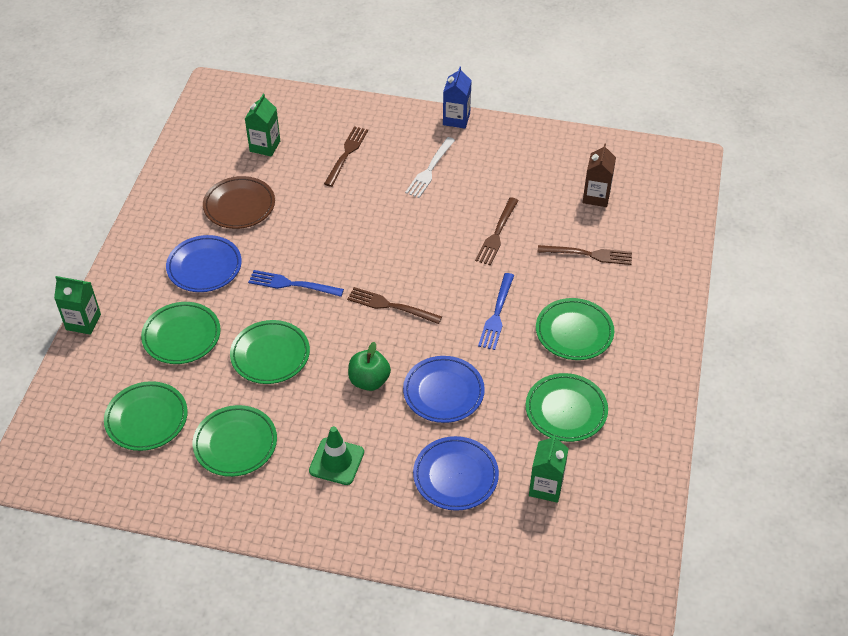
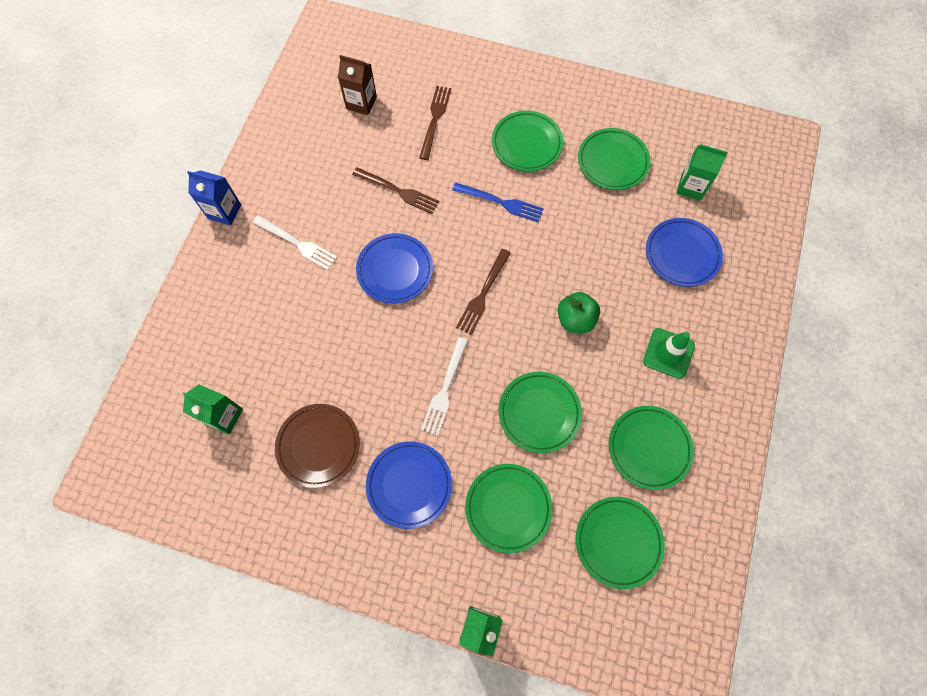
camera: 85 degrees left, 20 degrees up
(291, 284) = (445, 390): blue fork -> white fork
(346, 154) = (255, 325): brown fork -> none
(443, 392) = (590, 256): blue plate -> blue plate (395, 270)

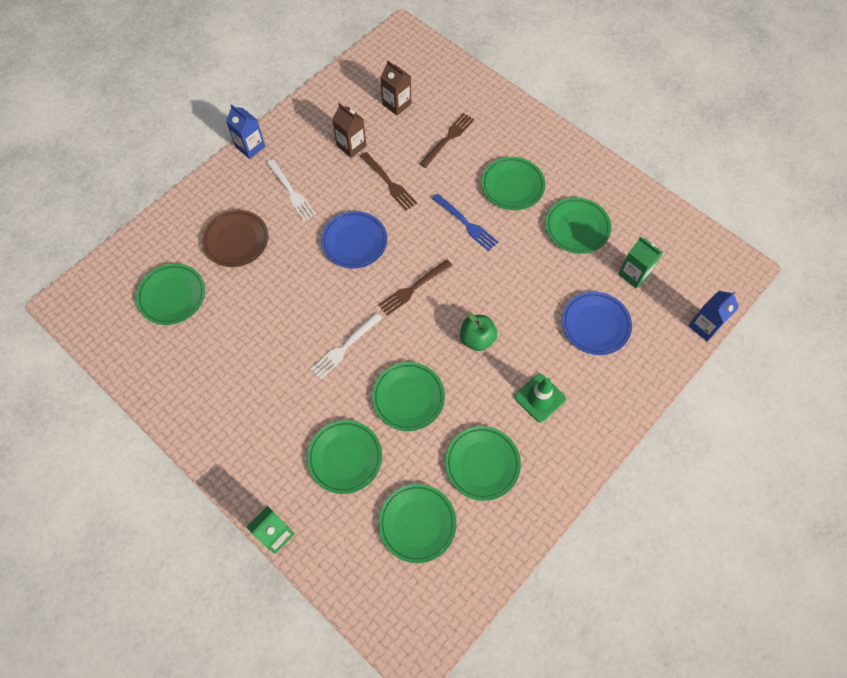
camera: 25 degrees right, 5 degrees down
(224, 416) = (172, 296): green carton -> green plate
(318, 446) = (228, 347): brown plate -> brown plate (236, 240)
(336, 167) = (351, 146): none -> brown carton
(409, 485) = (279, 406): blue plate -> none
(782, 211) = (704, 326): none -> blue carton

